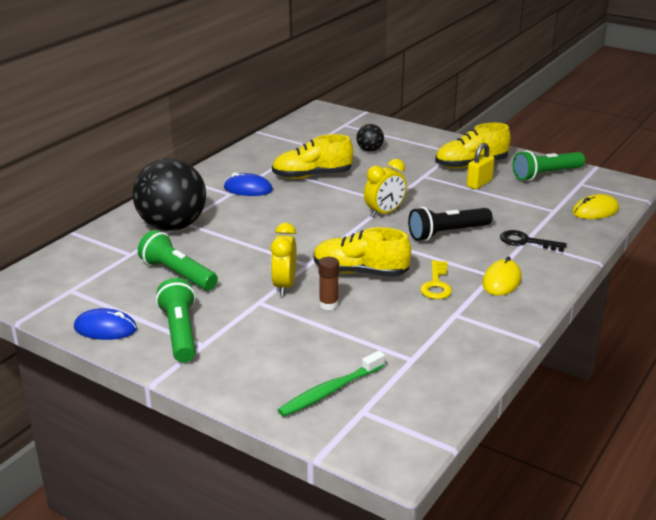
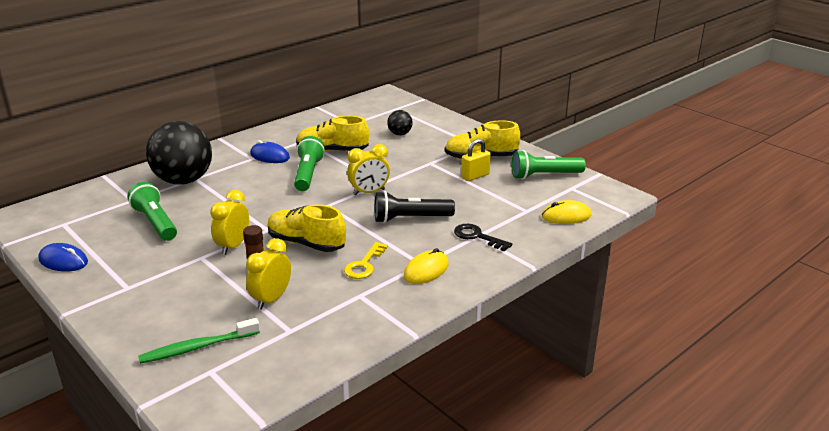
camera: 15 degrees right, 0 degrees up
(180, 332) = (117, 274): green flashlight -> green flashlight (308, 174)
(368, 332) = (271, 299): none -> yellow clock

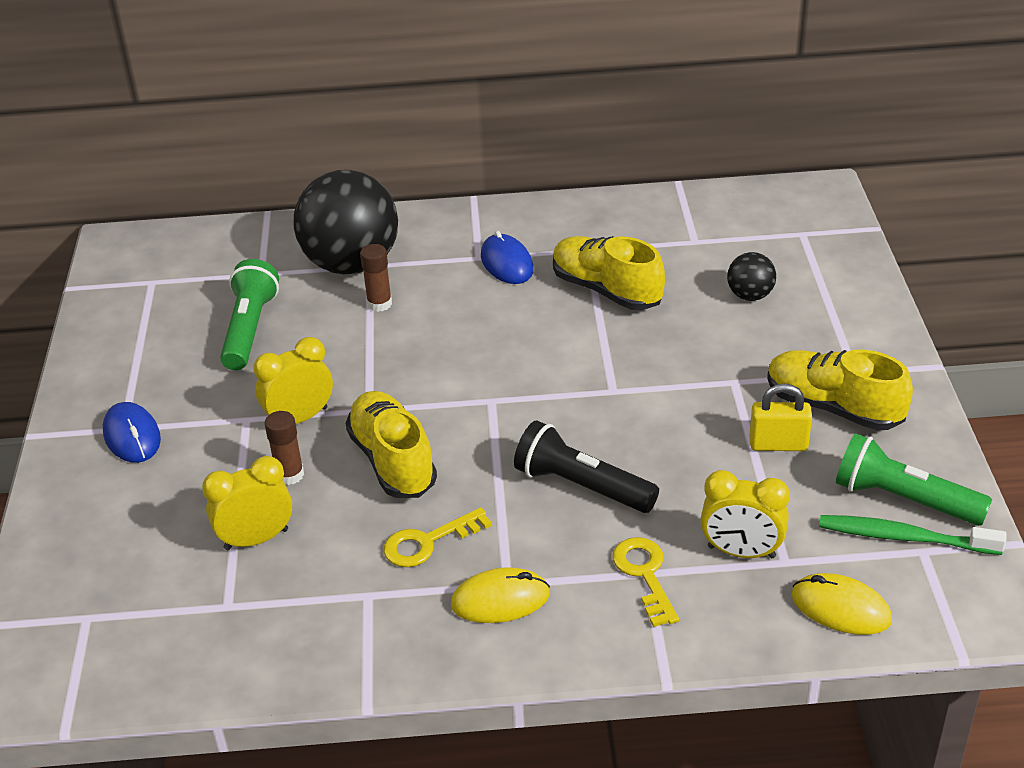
camera: 40 degrees right, 10 degrees up
(63, 261) = (98, 347): blue mouse -> blue mouse (132, 436)
(197, 347) = (106, 571): green toothbrush -> green toothbrush (904, 537)
(220, 190) = (379, 304): none -> brown glue stick
(308, 174) = (525, 324): green flashlight -> none
(369, 192) = (575, 402): yellow clock -> yellow clock (741, 552)
(477, 237) = (645, 575): black key -> yellow key

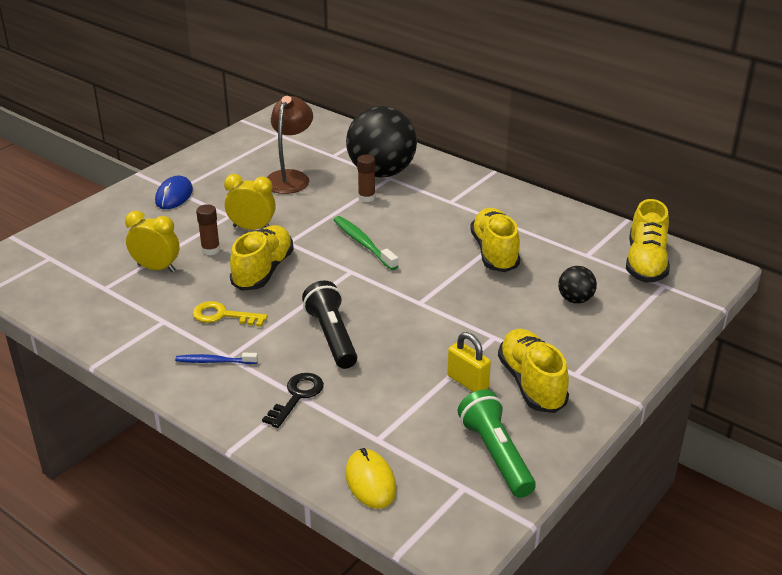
camera: 40 degrees right, 5 degrees down
(249, 329) = (290, 177): green flashlight -> brown lamp
(500, 600) = (214, 361): yellow mouse -> blue toothbrush
(507, 263) = (461, 212): blue mouse -> none
(645, 575) = (297, 396): yellow key -> black key
(741, 552) = (362, 419): yellow clock -> none
(756, 219) = (645, 263): none -> yellow shoe
(904, 537) = (464, 473): green toothbrush -> green toothbrush (363, 243)

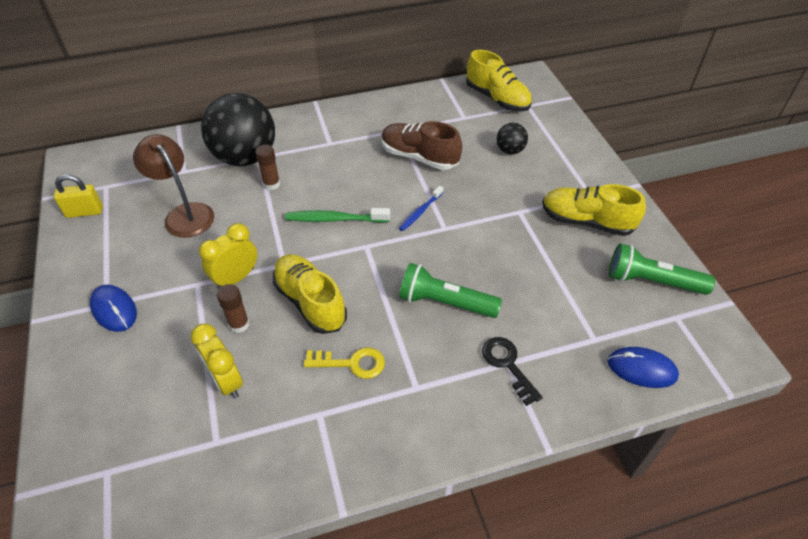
camera: 55 degrees left, 15 degrees up
(156, 268) = (226, 381): yellow clock -> yellow clock turned 90 degrees counterclockwise
(214, 361) = (415, 402): blue toothbrush -> blue toothbrush (420, 212)
(223, 315) = (352, 363): yellow key -> yellow key turned 135 degrees counterclockwise
(332, 336) = (445, 302): black flashlight -> green flashlight
(370, 481) = (642, 369): yellow mouse -> blue mouse
(467, 382) = (562, 253): yellow padlock -> yellow padlock (85, 212)
(494, 253) = (419, 157): yellow shoe -> brown shoe

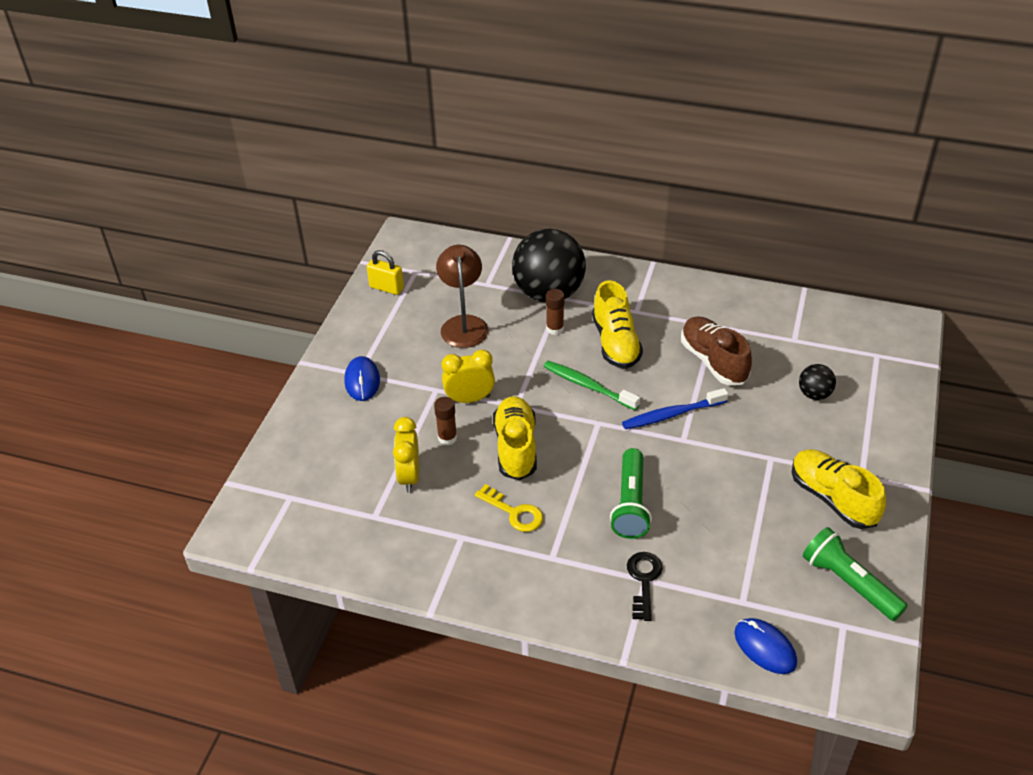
camera: 35 degrees right, 5 degrees down
(420, 212) = (672, 414): blue toothbrush -> blue toothbrush, size x1.52
(445, 302) = (630, 504): green flashlight -> green flashlight turned 135 degrees counterclockwise
(497, 99) = (848, 334): yellow shoe -> yellow shoe (615, 343)

